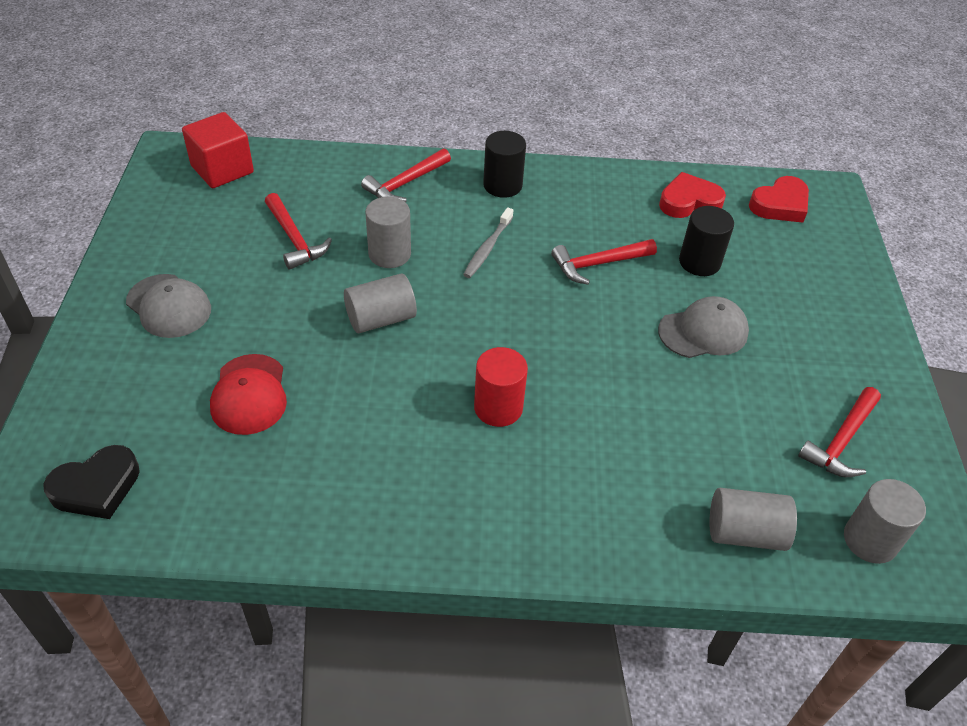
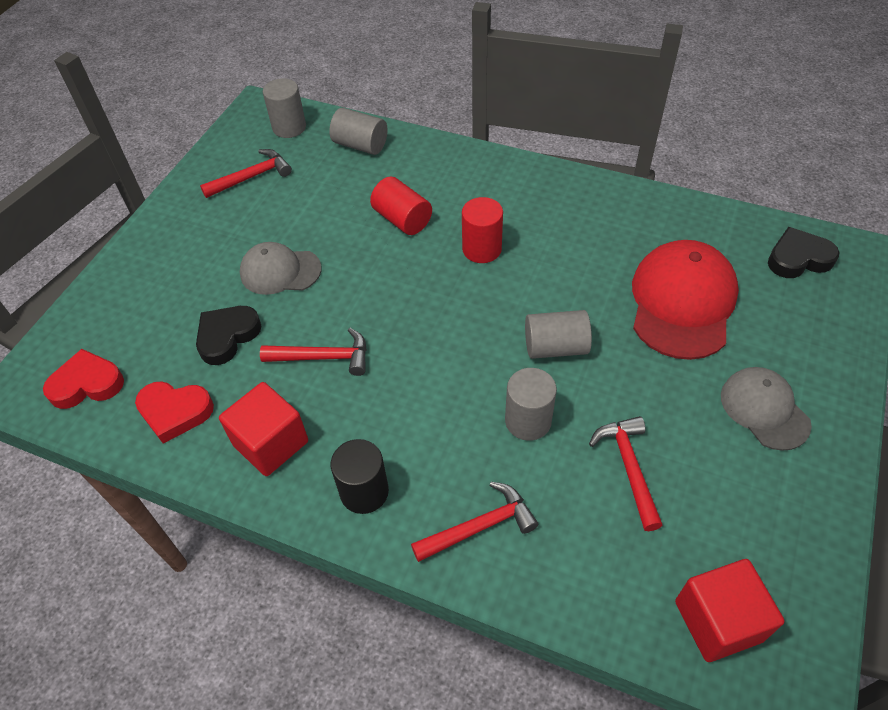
camera: 155 degrees left, 5 degrees up
(249, 394) = (682, 302): red cap -> red cap, size x1.63
(487, 248) = (423, 403): grey toothbrush -> none
(595, 198) = (271, 443): none -> red cube
(613, 425) = (402, 219): none -> red cylinder
(699, 262) = (227, 336): black cylinder -> black heart

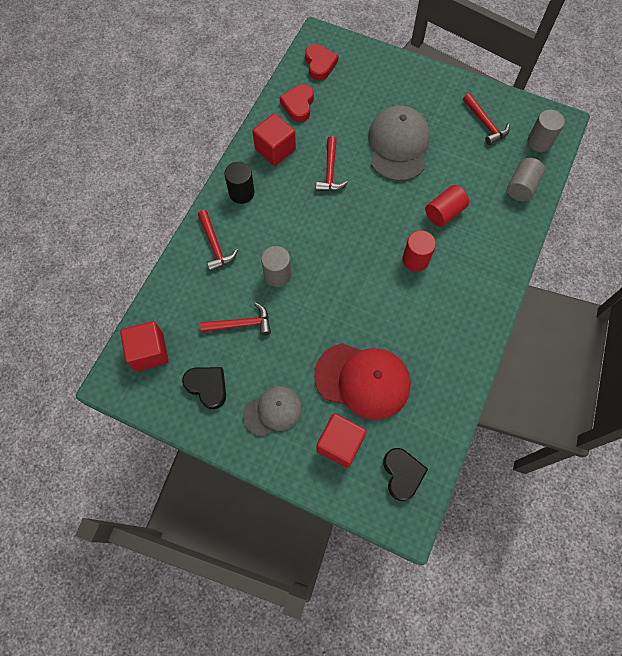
camera: 90 degrees right, 15 degrees up
(227, 336) = (348, 123): black heart -> black heart (207, 387)
(280, 271) = (398, 145): grey cap -> grey cap, size x1.63
(555, 347) = (329, 296): grey cylinder -> none
(783, 325) = (340, 444): none -> red cube

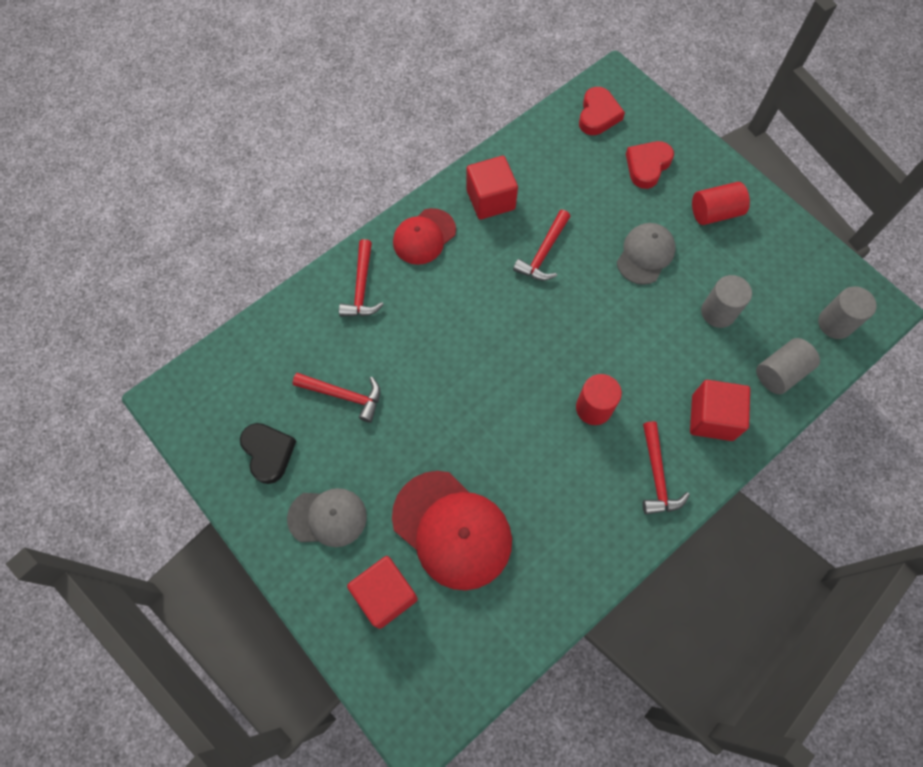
camera: 25 degrees right, 0 degrees up
(149, 352) = (225, 382): red cube -> red cube (712, 417)
(241, 193) = (424, 236): black cylinder -> red cap
(277, 275) = (416, 354): grey cylinder -> grey cylinder (718, 312)
(298, 105) = (546, 156): red heart -> red heart (647, 166)
(398, 145) = (645, 255): grey cap -> grey cap, size x0.61
(402, 474) = (441, 669): black heart -> none
(444, 212) = (661, 364): red cylinder -> red cylinder (715, 212)
(485, 124) = (773, 271): red hammer -> red hammer (657, 475)

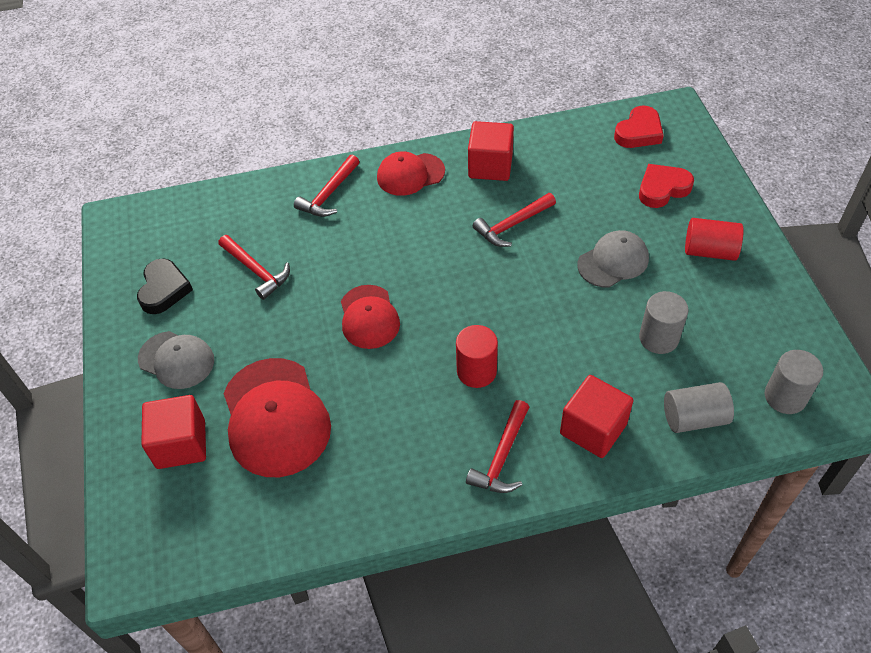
camera: 30 degrees right, 15 degrees down
(474, 397) = (369, 317): none -> red cap

